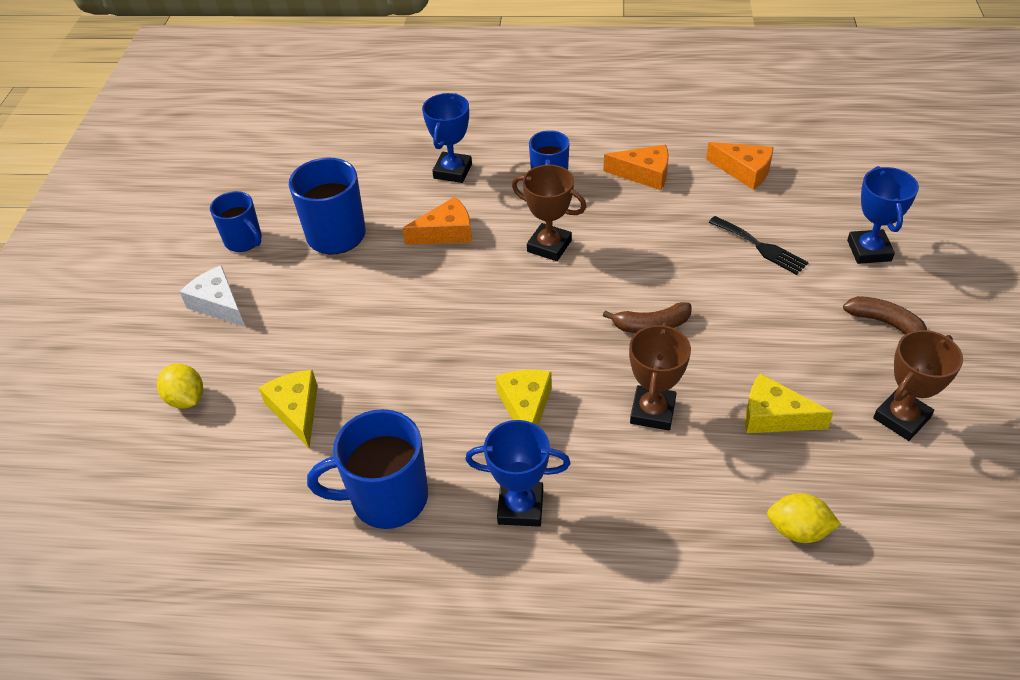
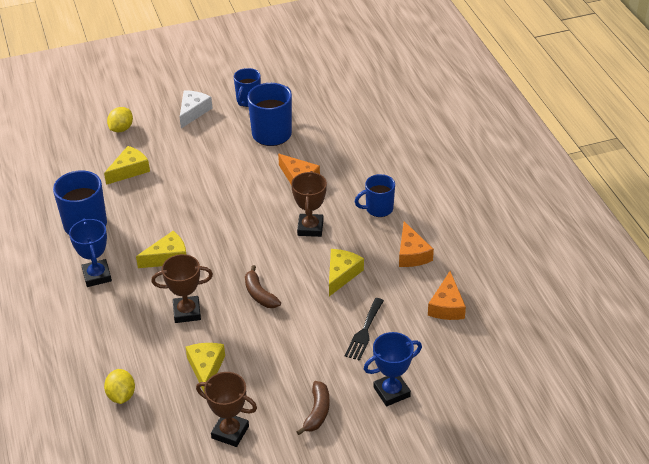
camera: 65 degrees right, 5 degrees down
(452, 171) = (360, 162): blue trophy -> none
(651, 240) = (341, 274): none -> yellow cheese

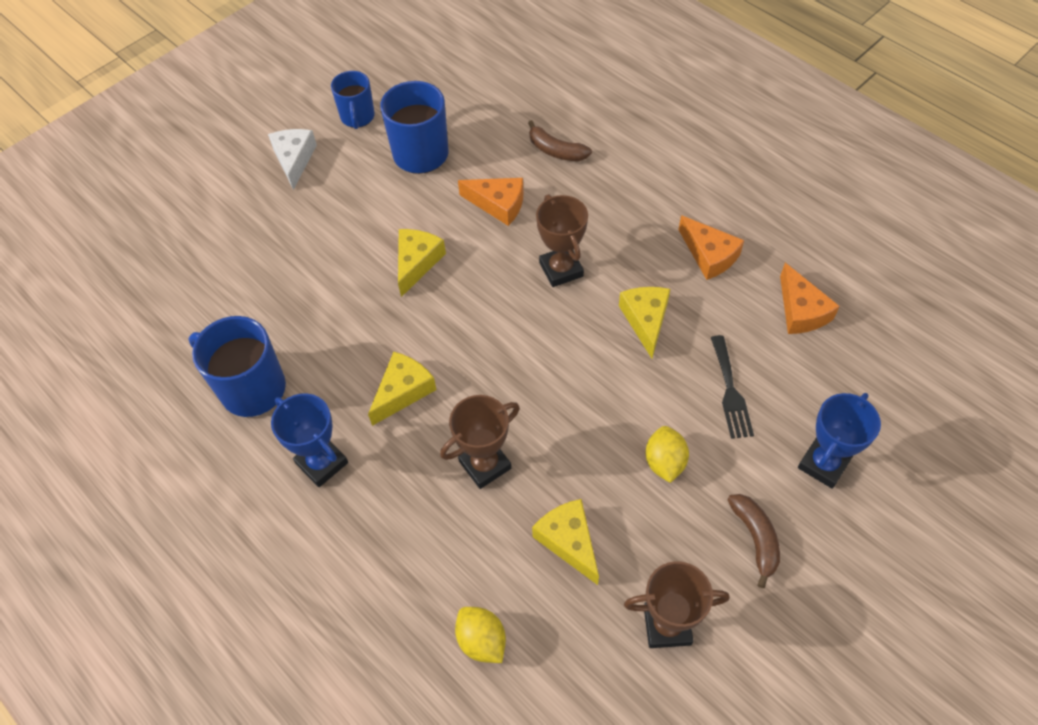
camera: 25 degrees left, 15 degrees up
(121, 129) = (210, 221): yellow lemon -> yellow lemon (664, 462)
(129, 170) = (262, 279): yellow cheese -> yellow cheese (416, 263)
(259, 294) = (562, 394): brown banana -> brown banana (556, 150)
(378, 209) = (626, 208): blue mug -> none

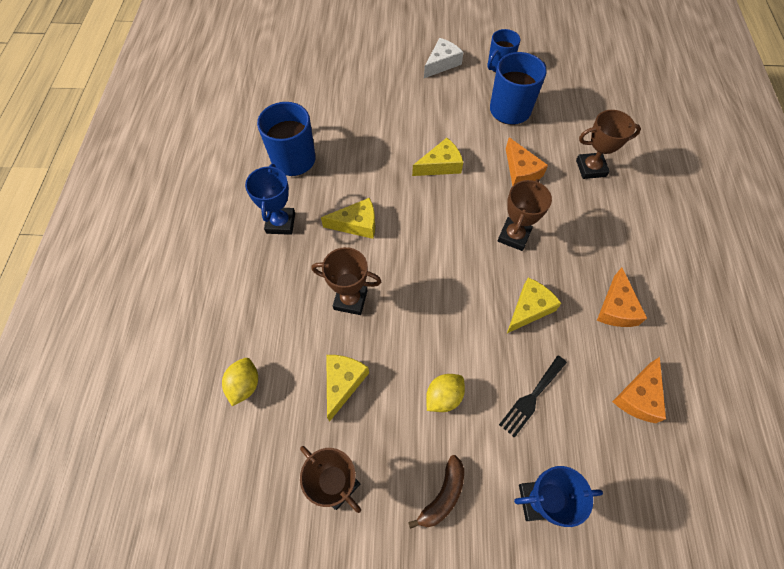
camera: 45 degrees right, 5 degrees up
(556, 150) = (590, 168): brown banana -> brown trophy

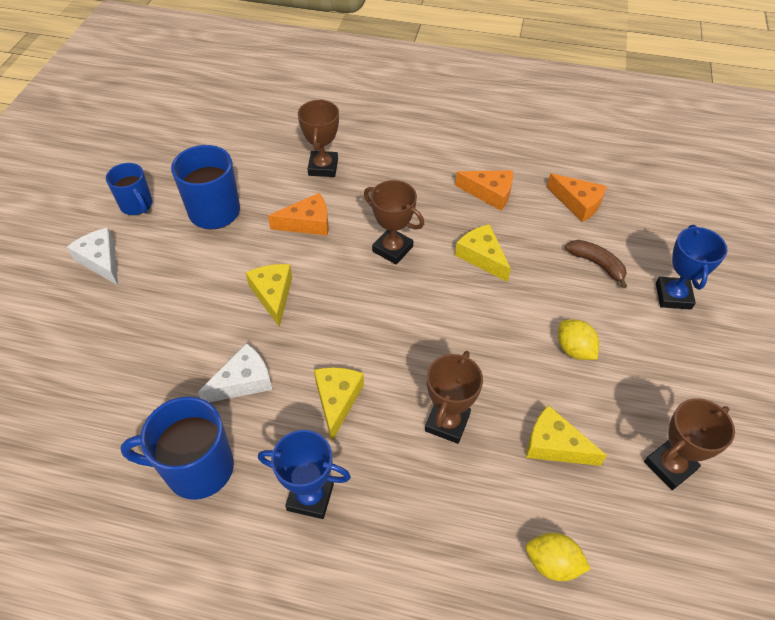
camera: 80 degrees left, 10 degrees down
(361, 166) = (243, 381): none -> white cheese
(442, 495) = (674, 369): brown banana -> brown banana (597, 264)
(531, 398) = (577, 278): black fork -> none

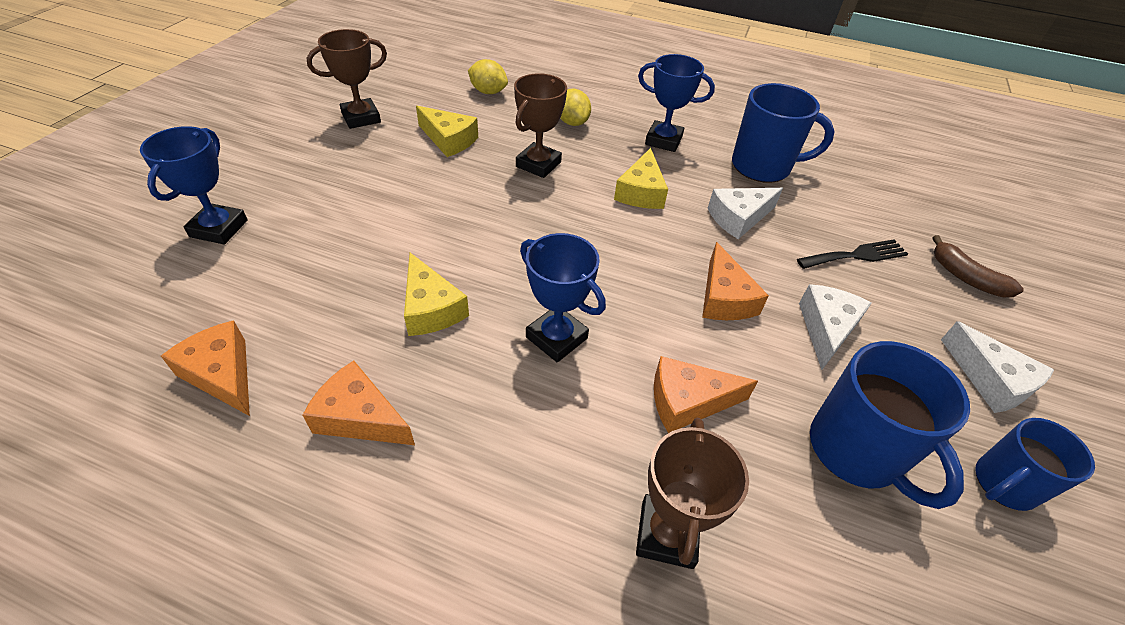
camera: 175 degrees left, 5 degrees down
(137, 205) = (1003, 484): blue mug -> blue mug turned 90 degrees counterclockwise
(145, 354) = (856, 255): none -> black fork
(201, 281) = (826, 329): none -> white cheese
(273, 295) = (724, 298): yellow cheese -> orange cheese
(392, 249) = (556, 338): brown trophy -> blue trophy
(574, 349) = (381, 197): yellow lemon -> yellow lemon (572, 122)
(597, 264) = (278, 276): brown banana -> brown banana (966, 277)

